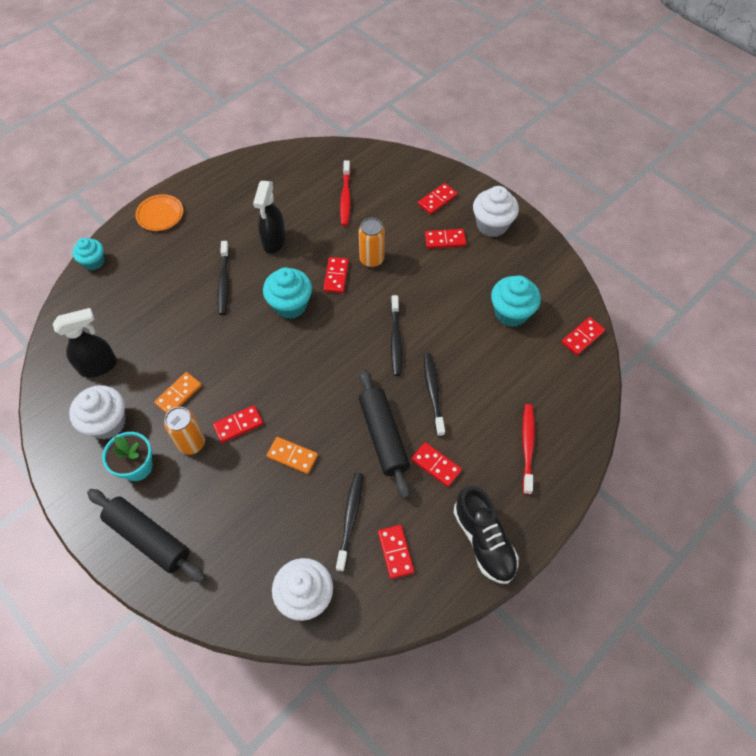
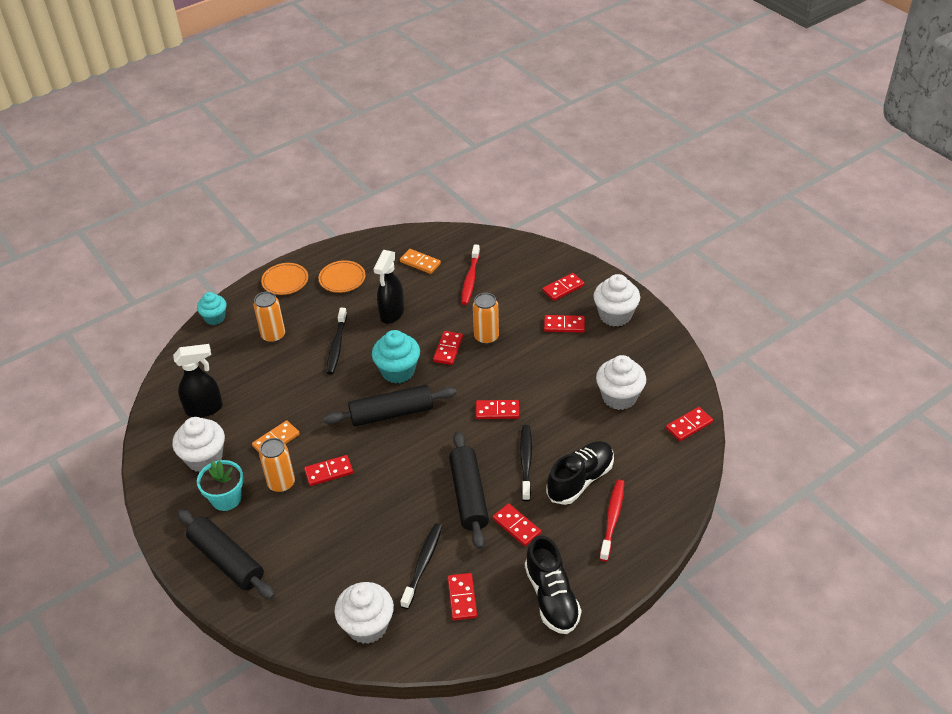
camera: 10 degrees right, 15 degrees down
(157, 277) = (273, 336): none -> orange can
(218, 207) = (342, 279): none -> orange plate
(291, 353) = (391, 413): none -> black rolling pin
(292, 456) = (376, 504): orange domino -> orange domino (420, 263)
(396, 339) = (497, 411): black toothbrush -> red domino
(489, 407) = (580, 480): none -> black shoe
(511, 313) = (619, 397): turquoise cupcake -> white cupcake

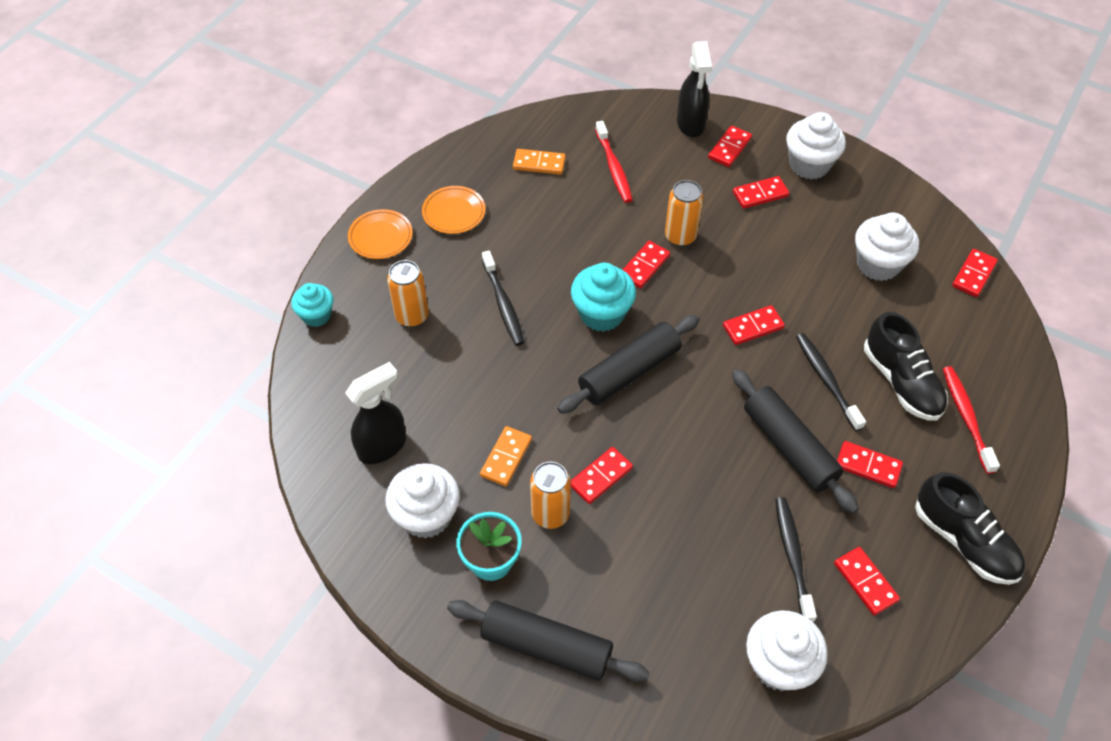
camera: 25 degrees left, 10 degrees up
(392, 313) = (546, 240): black spray bottle -> black spray bottle (690, 124)
(448, 349) = (644, 266): red domino -> red domino turned 45 degrees clockwise
(580, 480) = (901, 382): black shoe -> black shoe turned 135 degrees clockwise

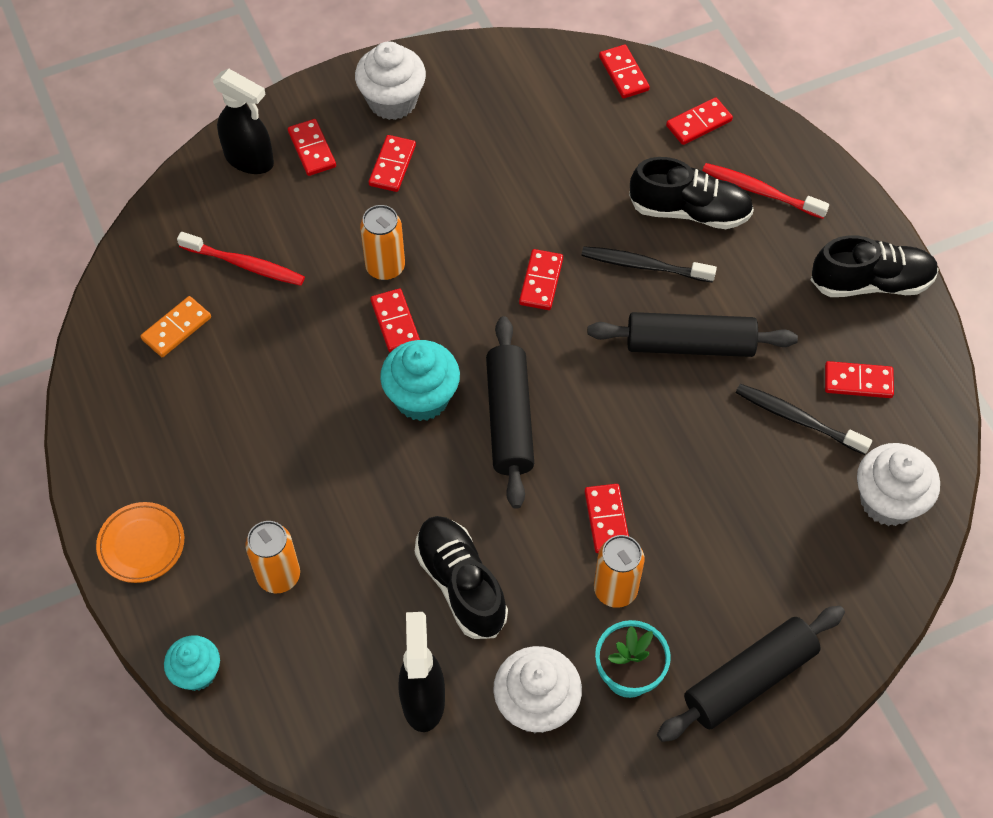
camera: 55 degrees left, 5 degrees up
(454, 213) = (171, 451): orange plate -> none
(482, 418) = (461, 584): none -> black shoe
(503, 304) = (335, 478): black toothbrush -> none
(506, 457) = (524, 590): orange domino -> none
(868, 466) = (752, 298): red domino -> red domino (698, 123)
(878, 264) = (553, 134): white cupcake -> none

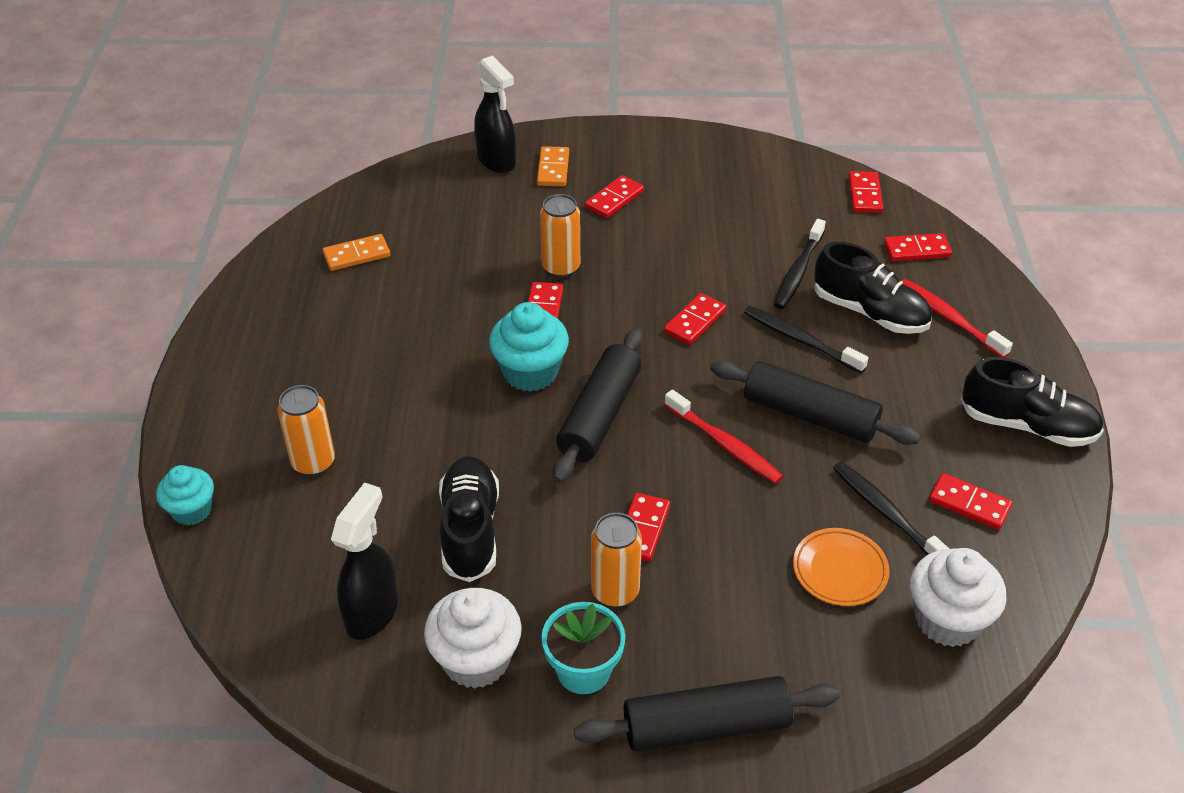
camera: 25 degrees right, 15 degrees down
(141, 544) = (217, 397): orange plate -> orange plate (840, 570)
(245, 264) = (443, 229): red toothbrush -> red toothbrush (724, 444)
(312, 149) = (553, 169): red domino -> orange domino
(392, 101) = (643, 156): white cupcake -> none
(605, 188) = (798, 271): none -> black toothbrush

